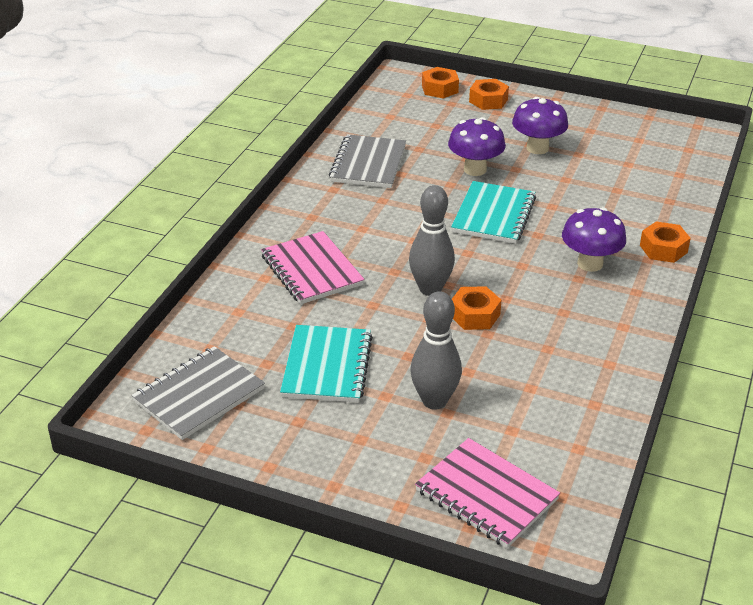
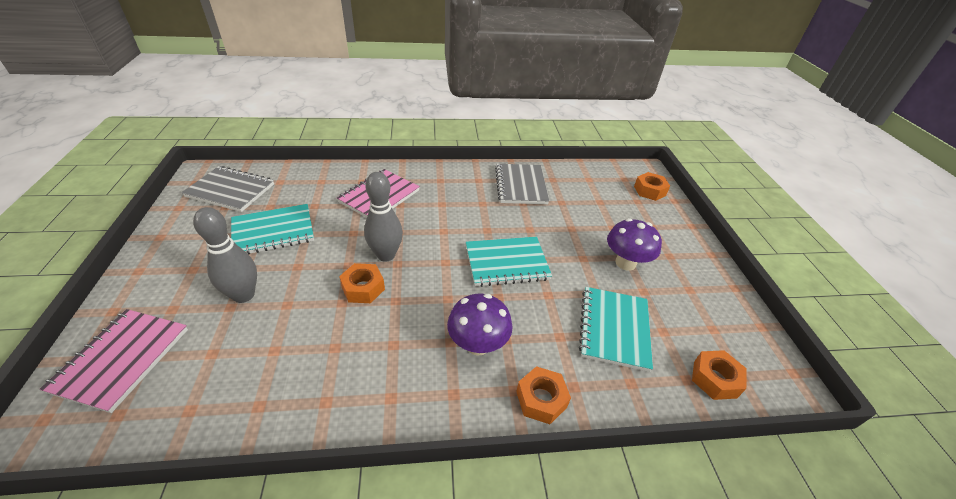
camera: 60 degrees right, 5 degrees up
(368, 164) = (520, 185): grey notebook -> grey notebook turned 75 degrees counterclockwise
(475, 169) = (560, 236): purple mushroom -> none
(488, 100) = (663, 218): orange nut -> orange nut (714, 379)
(612, 187) = (613, 329): none -> turquoise notebook

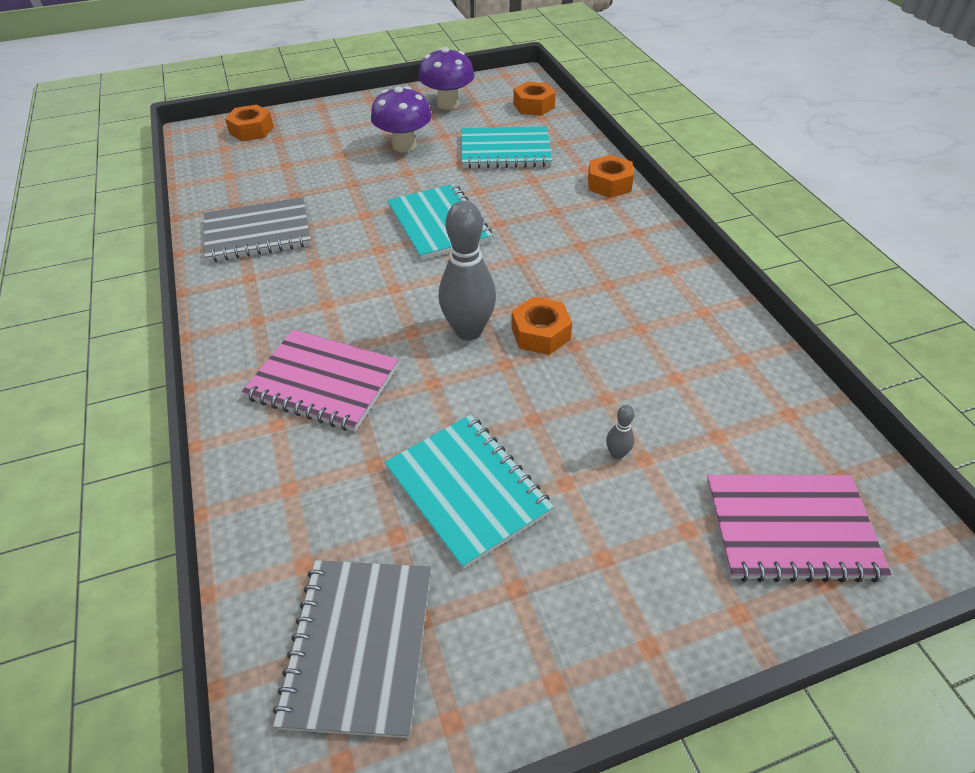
camera: 100 degrees left, 5 degrees up
(244, 295) = (617, 454): grey bowling pin -> grey bowling pin, size x0.42
(478, 344) = (572, 227): purple mushroom -> purple mushroom (448, 104)

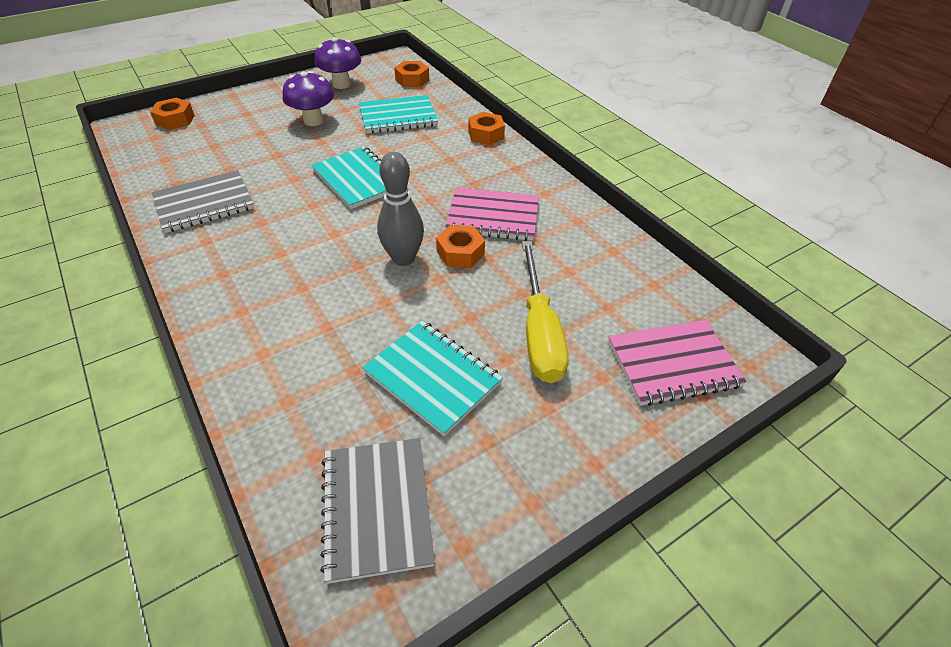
camera: 15 degrees left, 0 degrees up
(323, 383) = (293, 315): pink notebook -> pink notebook (493, 217)
(617, 454) = (539, 332): grey bowling pin -> yellow screwdriver

